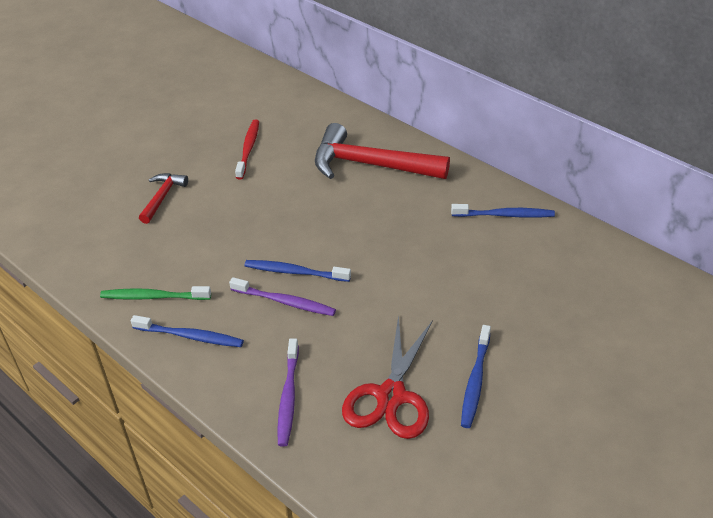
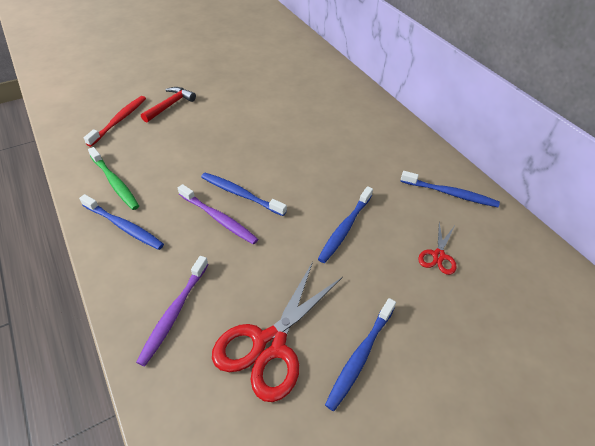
camera: 15 degrees right, 5 degrees up
(153, 297) = (115, 183): green toothbrush -> green toothbrush turned 150 degrees counterclockwise
(248, 148) = (255, 85): red toothbrush -> red toothbrush (119, 120)
(370, 165) = (346, 120): red hammer -> none
(415, 277) = (345, 228): none -> blue toothbrush
(513, 277) = (438, 255): none -> red scissors

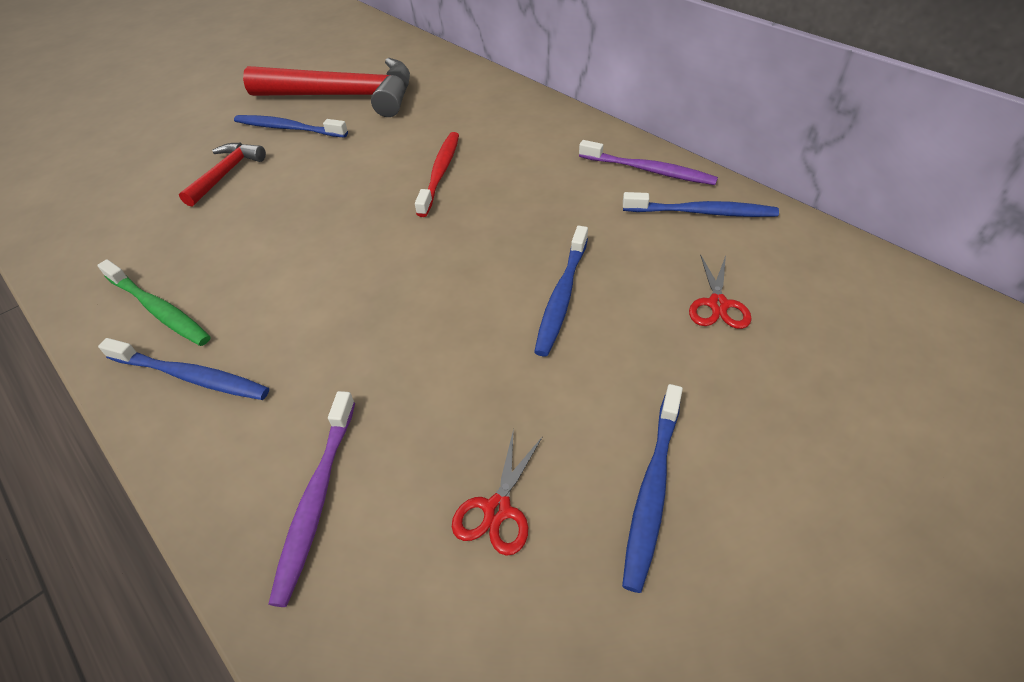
camera: 10 degrees left, 0 degrees up
(119, 120) = (145, 212): red toothbrush -> red toothbrush (440, 172)
(219, 219) = (354, 327): purple toothbrush -> purple toothbrush (649, 170)
(240, 194) = (378, 282): blue toothbrush -> blue toothbrush (288, 128)
(252, 67) = (345, 96): none -> red hammer
(269, 344) = (497, 509): red scissors -> red scissors, size x0.49

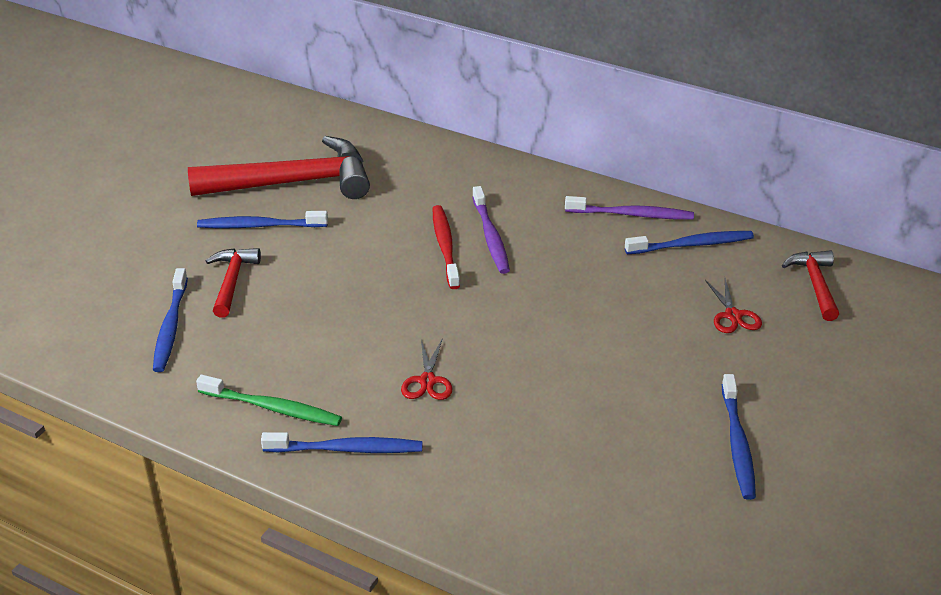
camera: 20 degrees left, 10 degrees down
(316, 500) = (510, 502): purple toothbrush -> purple toothbrush (491, 237)
(497, 509) = (640, 478): red scissors -> red scissors (427, 381)
(561, 297) = (611, 332): blue toothbrush -> blue toothbrush (170, 327)
(838, 284) = (815, 284): none -> red hammer

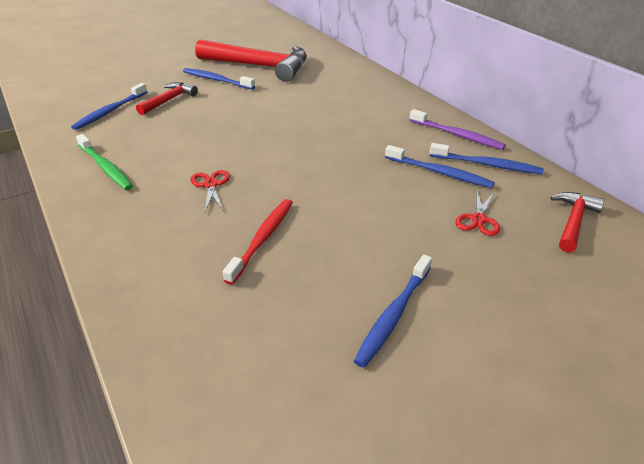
camera: 30 degrees right, 0 degrees up
(347, 449) = (115, 206): blue toothbrush -> blue toothbrush (440, 173)
(427, 381) = (211, 185): red scissors -> red scissors turned 135 degrees clockwise
(445, 246) = (310, 117): red toothbrush -> red toothbrush (263, 238)
(491, 237) = (344, 121): purple toothbrush -> none

